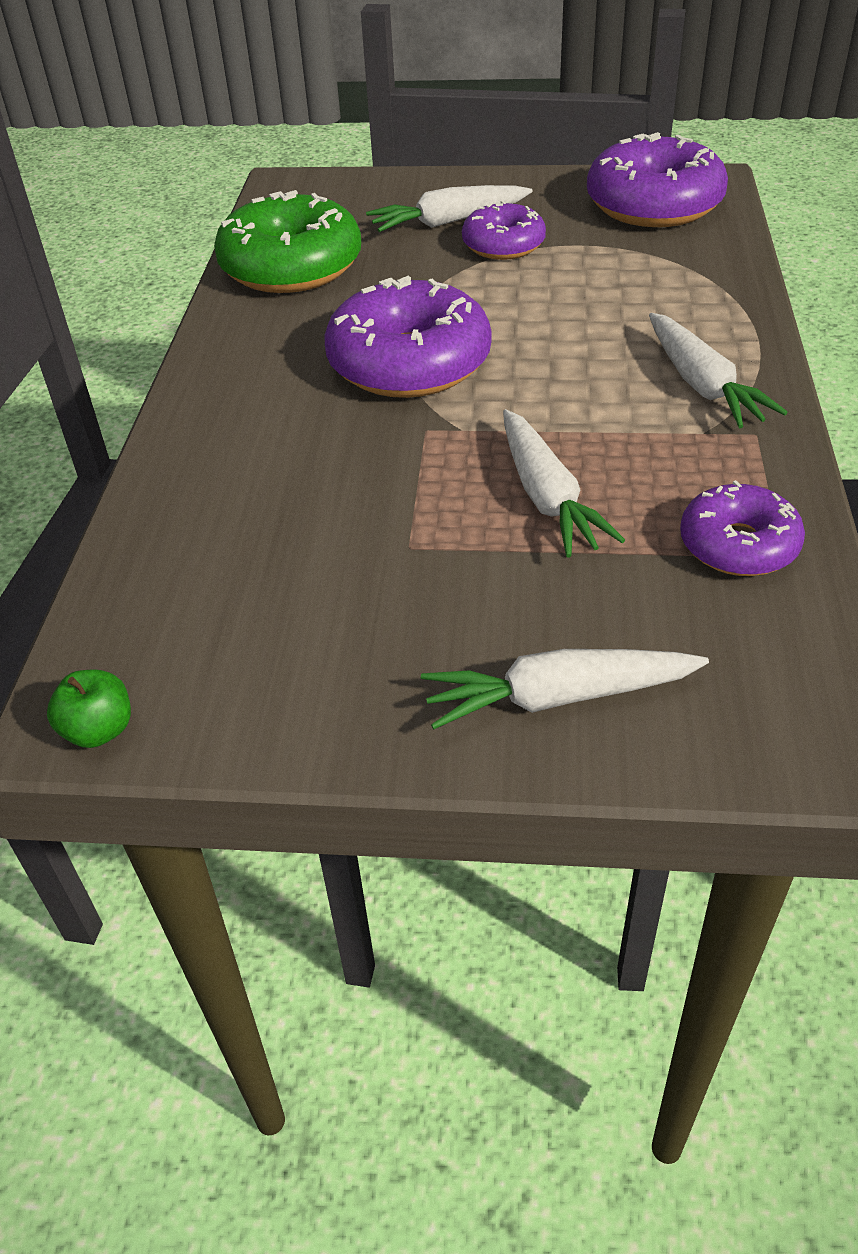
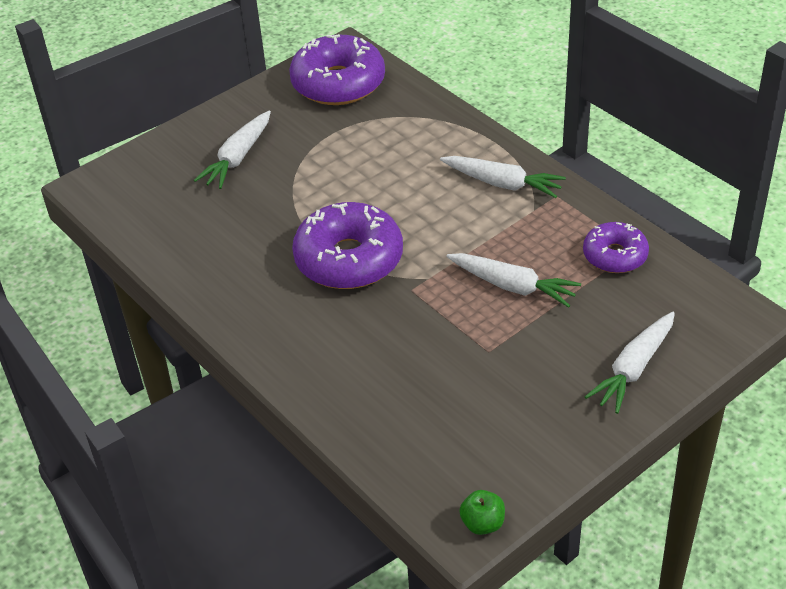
camera: 45 degrees left, 0 degrees up
(291, 267) = (189, 241): green donut -> none
(503, 245) = (293, 156): purple donut -> none

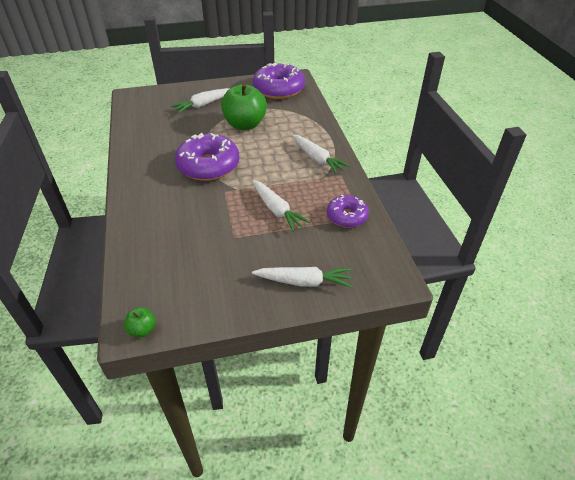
camera: 25 degrees right, 0 degrees up
(341, 167) = (245, 124): none -> green apple
(633, 369) = (304, 282): white carrot -> white carrot turned 150 degrees counterclockwise

